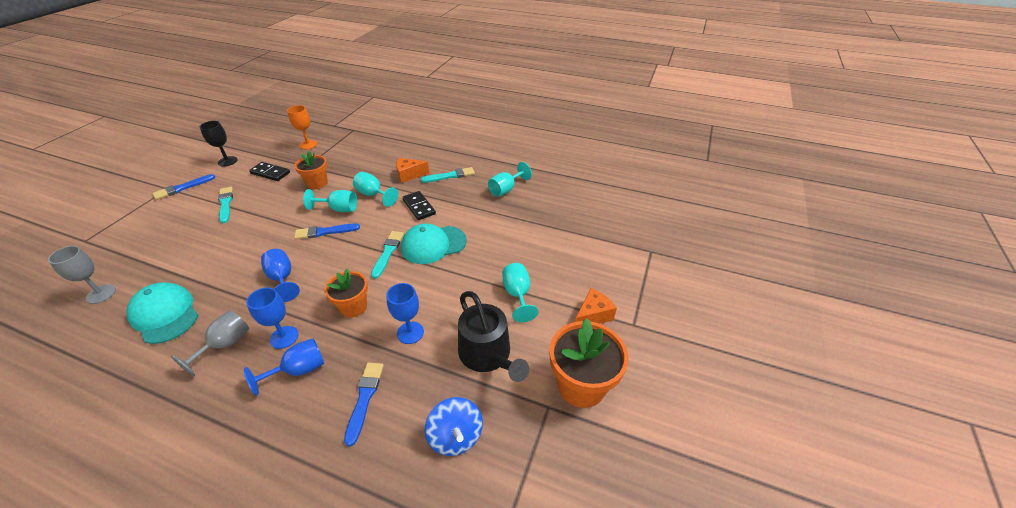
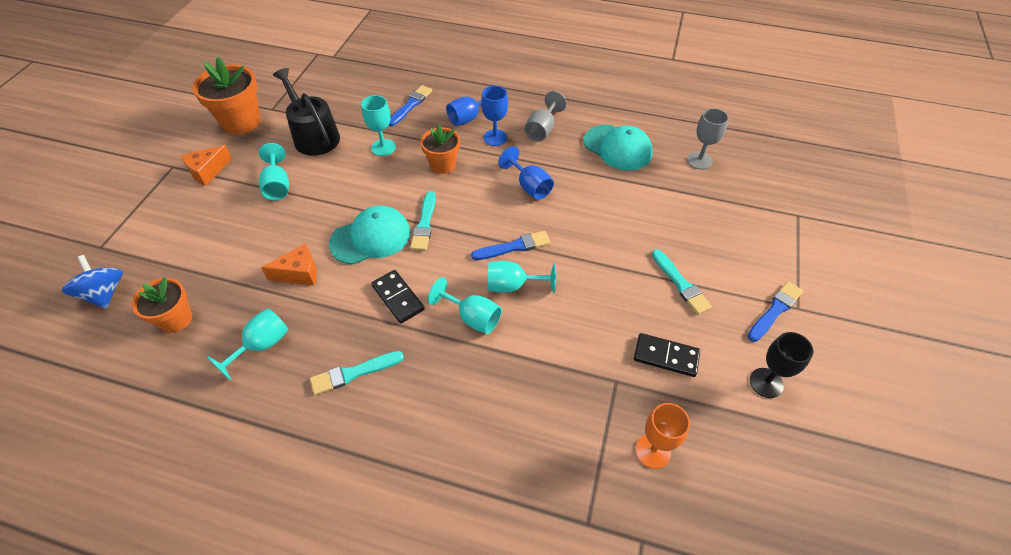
camera: 175 degrees right, 10 degrees up
(317, 183) = (572, 337): orange flower pot -> orange flower pot (176, 319)
(364, 398) = (410, 105): blue brush -> blue brush turned 150 degrees counterclockwise
(409, 175) = (425, 369): orange cheese -> orange cheese (299, 273)
(410, 332) = (383, 147): blue goblet -> turquoise goblet
(455, 436) = (341, 91): blue spinning top -> blue spinning top (104, 293)

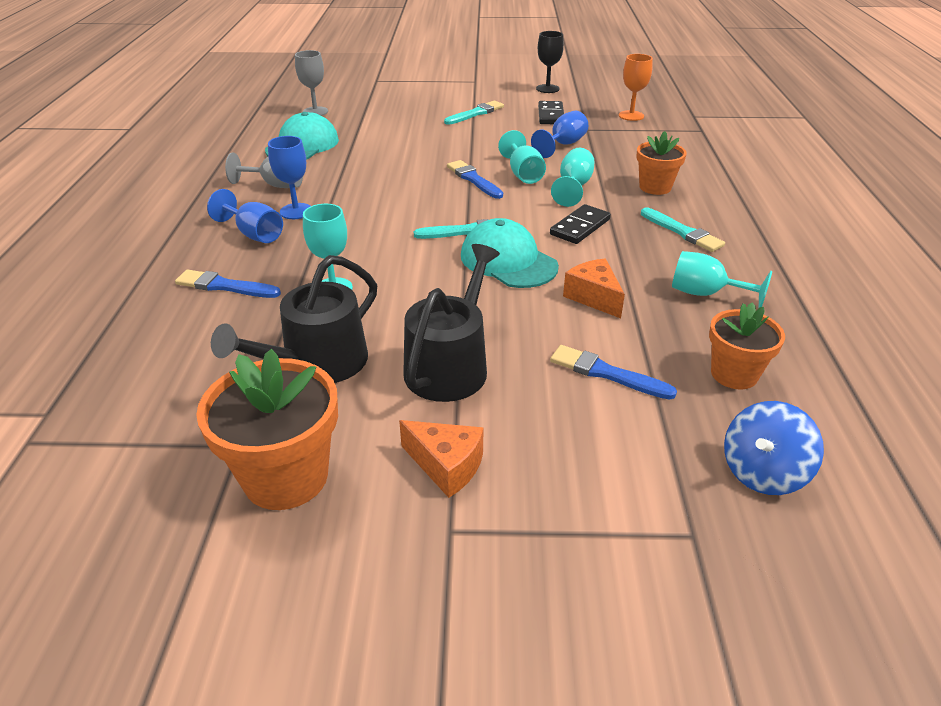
camera: 105 degrees left, 15 degrees down
(277, 186) = (450, 365): turquoise goblet -> black watering can
(443, 164) = (358, 237): orange flower pot -> orange flower pot (655, 187)
(529, 186) = (380, 182): blue goblet -> blue goblet (563, 145)
(775, 310) = (482, 86): blue brush -> blue brush (606, 373)

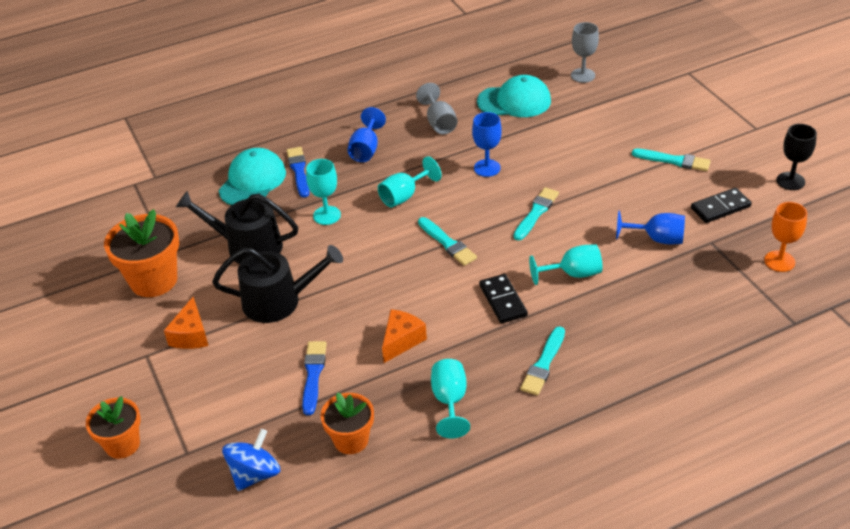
camera: 65 degrees right, 5 degrees up
(296, 211) = (410, 151): blue goblet -> blue goblet (487, 168)
(473, 179) = (536, 213): blue brush -> turquoise brush
(508, 261) = (420, 280): turquoise cap -> turquoise cap (252, 181)
(523, 174) = (571, 236): turquoise goblet -> turquoise goblet (404, 196)
(580, 227) = (503, 300): black domino -> black domino turned 60 degrees clockwise
(655, 187) = (618, 324): orange flower pot -> orange flower pot (122, 444)
(763, 472) = (255, 474): blue spinning top -> blue spinning top turned 105 degrees clockwise

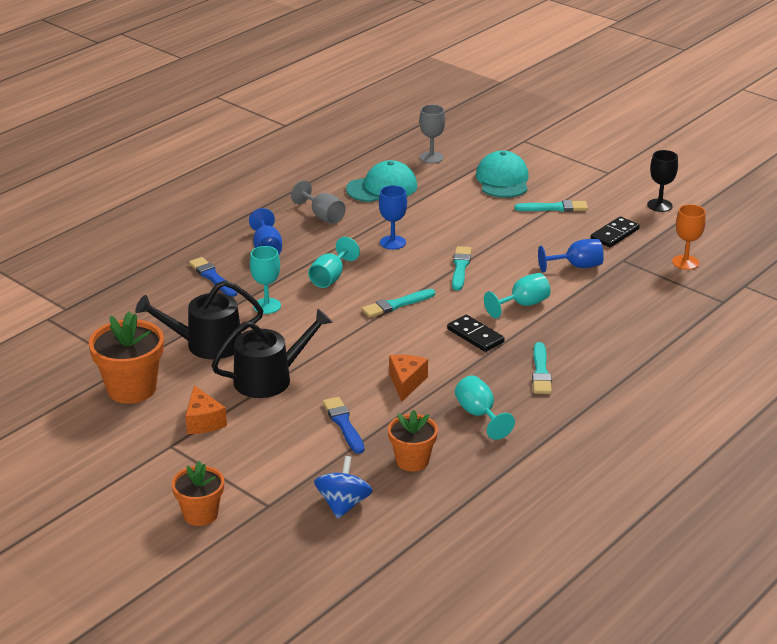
camera: 25 degrees left, 10 degrees down
(252, 181) = (171, 293): turquoise cap -> turquoise cap (502, 180)
(447, 243) = (396, 305): turquoise brush -> turquoise brush turned 120 degrees clockwise

